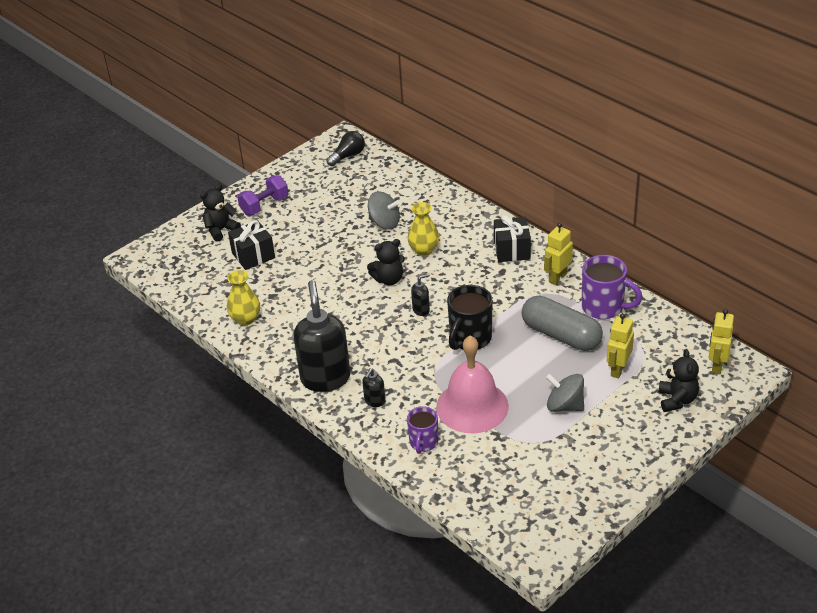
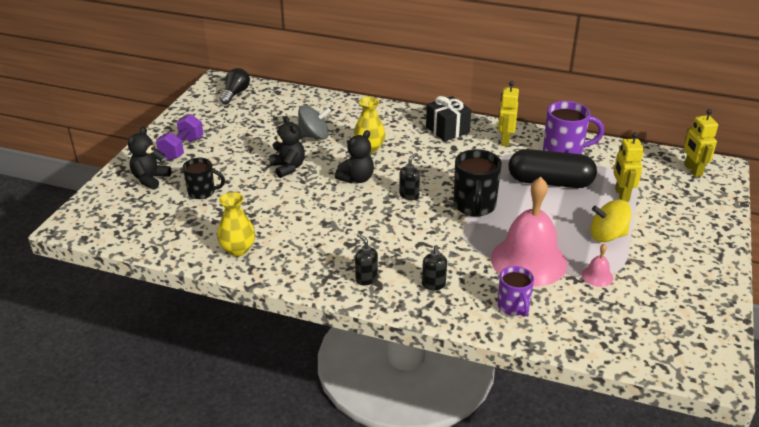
camera: 30 degrees left, 5 degrees down
(253, 255) = (202, 192): black gift -> black mug
(325, 378) = (366, 279): black soap dispenser -> black soap dispenser, size x0.43
(519, 440) = (597, 276): none -> pink bell
(561, 335) = (550, 182): grey capsule -> black capsule
(564, 405) = (607, 236): grey spinning top -> yellow spinning top
(677, 400) = (690, 204): black teddy bear -> black teddy bear (288, 168)

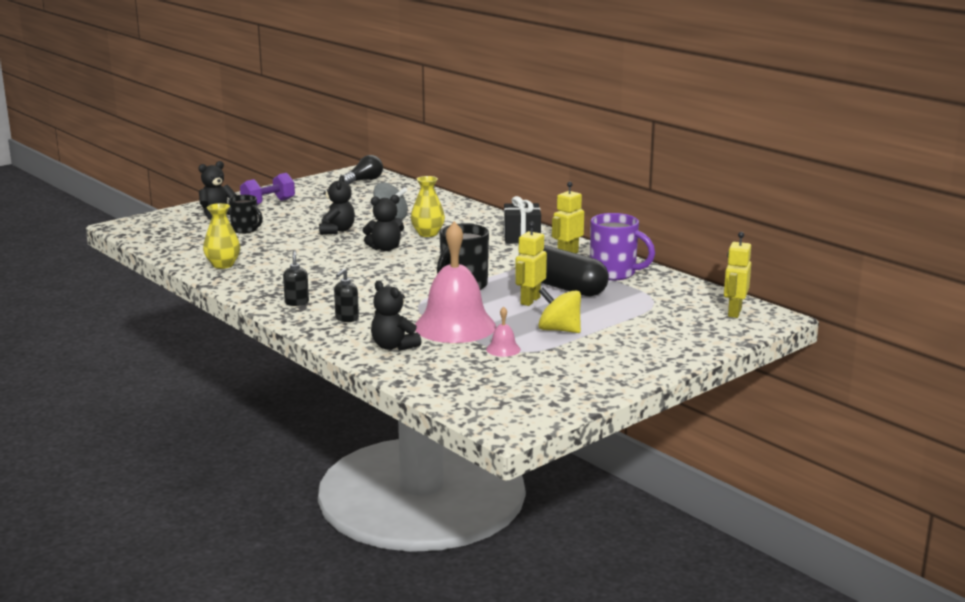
camera: 30 degrees right, 15 degrees down
(409, 195) = (415, 267): black soap dispenser -> none
(513, 307) = (393, 346): purple mug -> black teddy bear
(621, 195) = (623, 310): yellow robot -> yellow robot (530, 301)

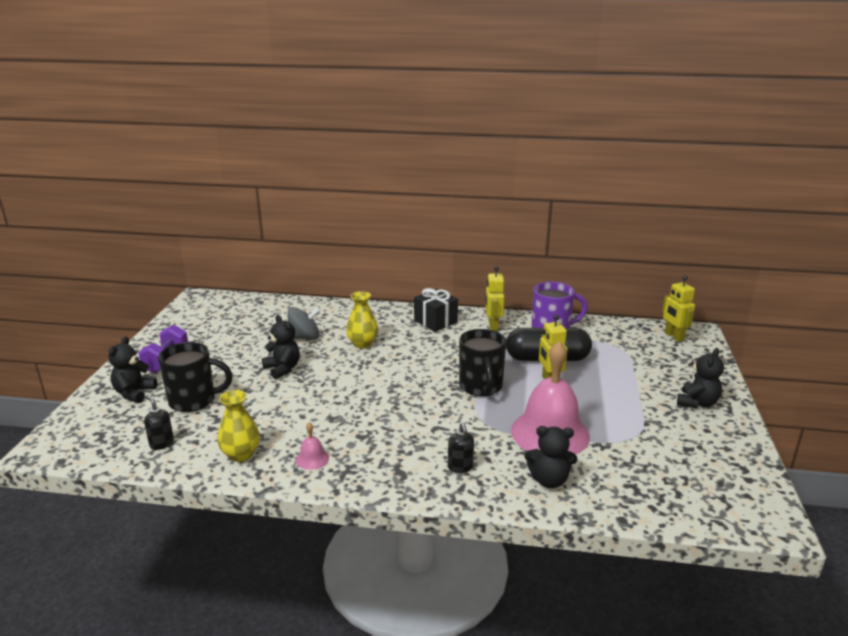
camera: 40 degrees left, 5 degrees up
(245, 230) = (194, 401): black mug -> black mug, size x1.56
(297, 303) = (387, 469): black soap dispenser -> black soap dispenser (161, 443)
(364, 180) = (217, 306): black light bulb -> none
(385, 248) = (356, 373): black teddy bear -> black teddy bear (697, 403)
(503, 349) = (622, 440): pink bell -> pink bell (312, 459)
(559, 330) = (618, 401): yellow spinning top -> none

